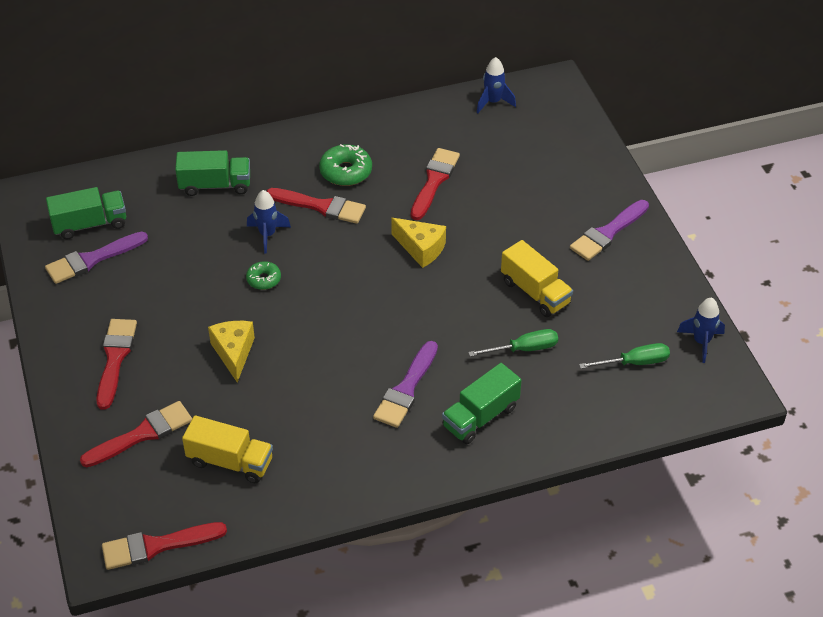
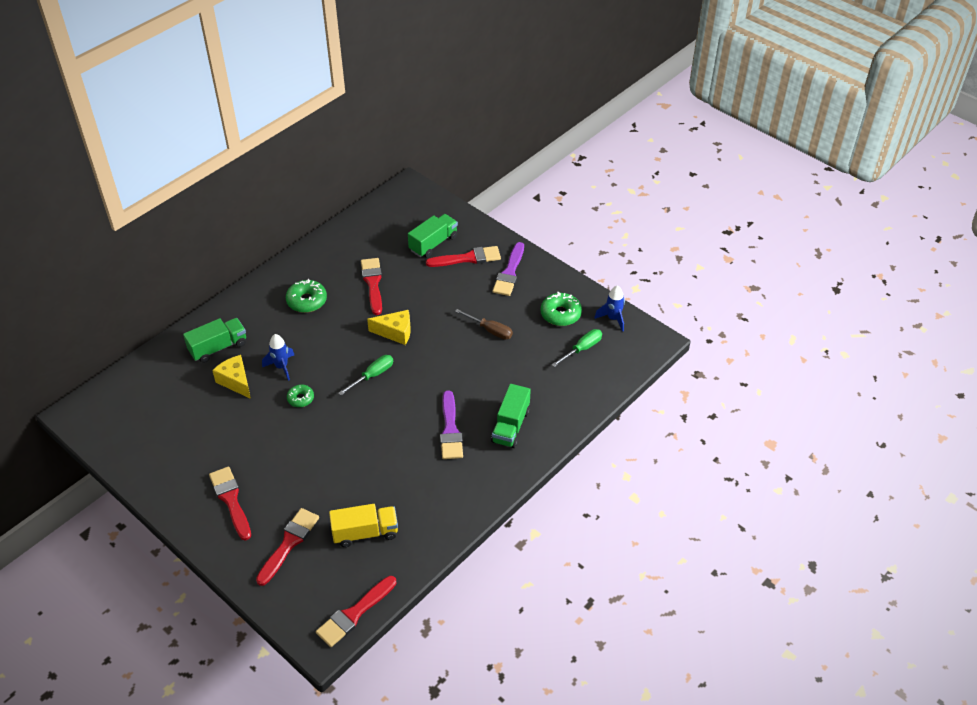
camera: 30 degrees left, 0 degrees up
(90, 224) = (142, 413): green truck -> green truck (433, 243)
(92, 259) = (162, 438): purple brush -> none
(233, 353) = (315, 458): yellow cheese -> yellow cheese (236, 381)
(321, 206) = (306, 332): red brush -> red brush (468, 258)
(493, 102) = (376, 215): blue rocket -> none
(524, 349) = (508, 370): green screwdriver -> green screwdriver (372, 375)
(535, 292) = (490, 330): yellow truck -> brown screwdriver
(637, 309) = (560, 314): none -> green donut

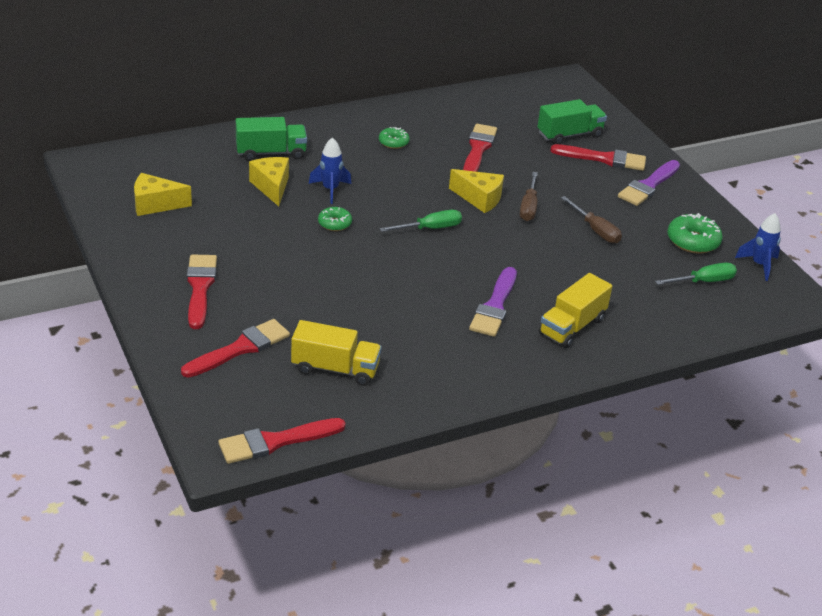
camera: 20 degrees right, 10 degrees down
(155, 434) = (155, 204): none -> yellow cheese
(307, 301) = (393, 142): green donut -> green donut, size x0.62
(434, 326) = (529, 207): none -> brown screwdriver
(510, 426) = (572, 326): green truck -> yellow truck

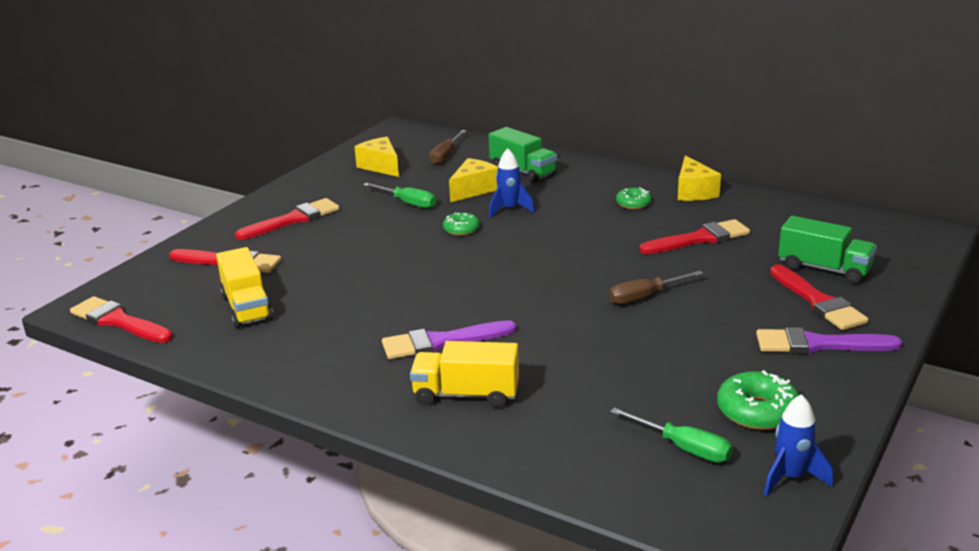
camera: 60 degrees right, 10 degrees down
(430, 228) = (522, 267): green screwdriver -> green screwdriver (408, 203)
(479, 198) = (614, 270): yellow cheese -> yellow cheese (694, 192)
(595, 230) = (668, 345): brown screwdriver -> brown screwdriver (446, 156)

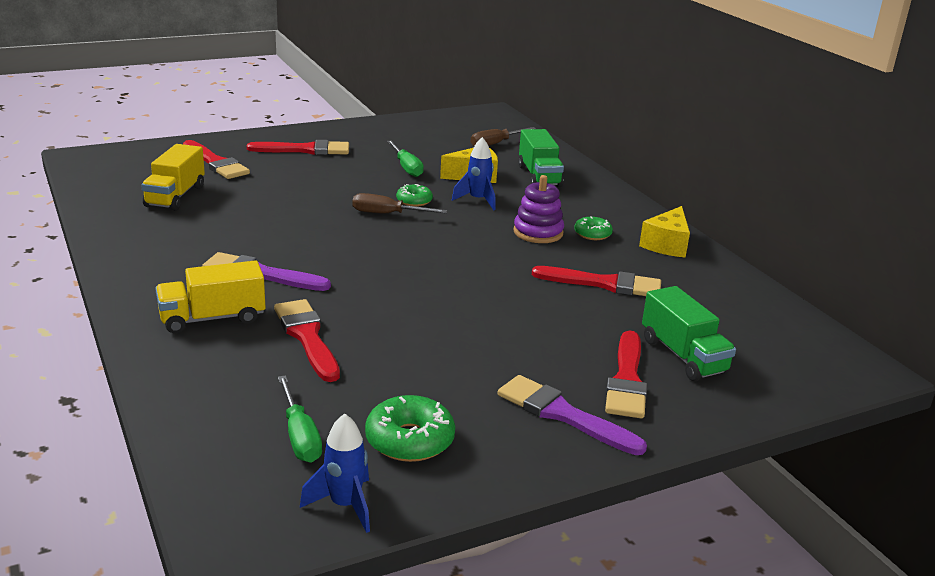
camera: 30 degrees right, 0 degrees up
(118, 321) = (87, 174): red brush -> red brush (307, 337)
(380, 166) = (431, 135): yellow cheese -> none
(466, 394) = (212, 318): yellow truck -> yellow truck turned 60 degrees counterclockwise
(594, 218) = (538, 232): none -> purple stacking toy
(645, 297) = (473, 309): brown screwdriver -> brown screwdriver (387, 214)

